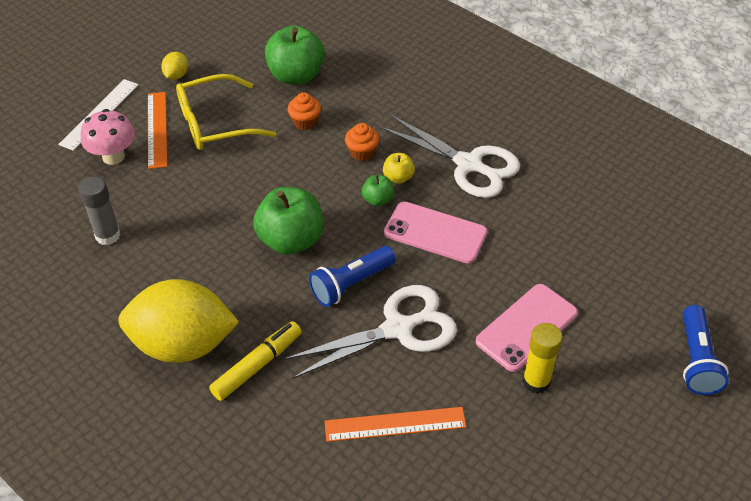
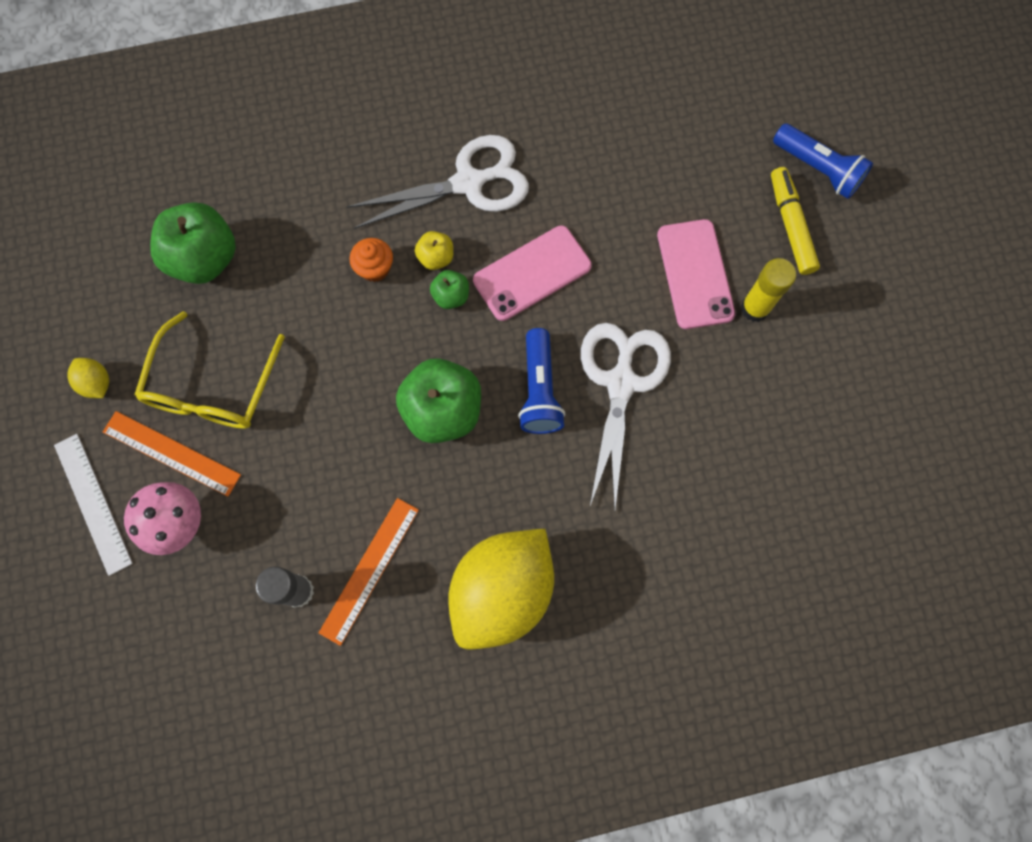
camera: 55 degrees left, 25 degrees up
(257, 365) = (576, 535): yellow marker -> yellow marker (790, 226)
(305, 122) = (285, 294): orange cupcake -> none
(395, 424) = (721, 454): orange ruler -> orange ruler (369, 570)

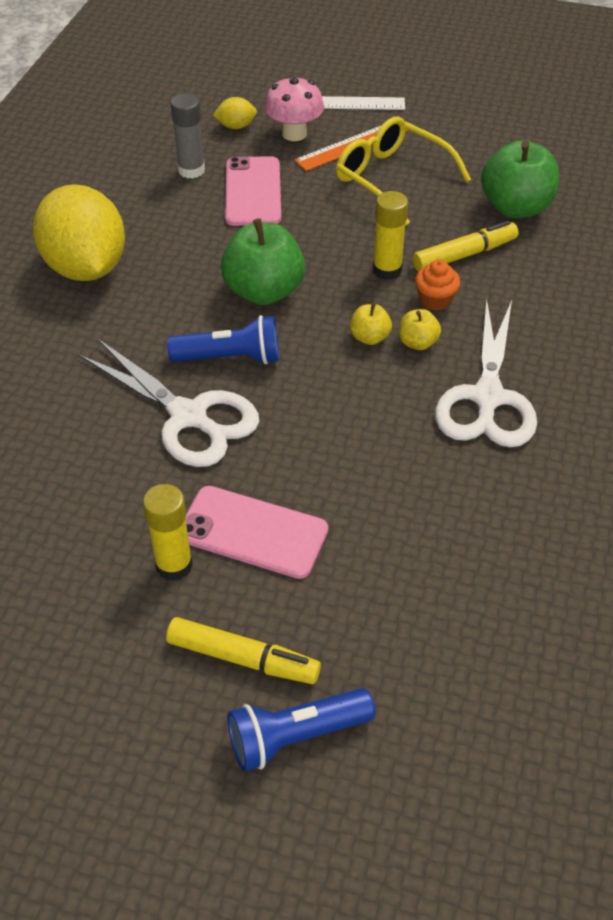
camera: 120 degrees right, 25 degrees down
(97, 383) = (440, 127): yellow lemon -> yellow lemon (236, 126)
(300, 272) = (464, 255): none -> yellow marker
(356, 324) = (387, 270): none -> yellow glue stick
(369, 570) = (172, 207): orange ruler -> none
(451, 296) = (369, 337): green apple -> yellow apple
(532, 273) = (351, 402): pink phone -> pink phone (253, 192)
(539, 390) = (230, 358): blue flashlight -> blue flashlight turned 150 degrees clockwise

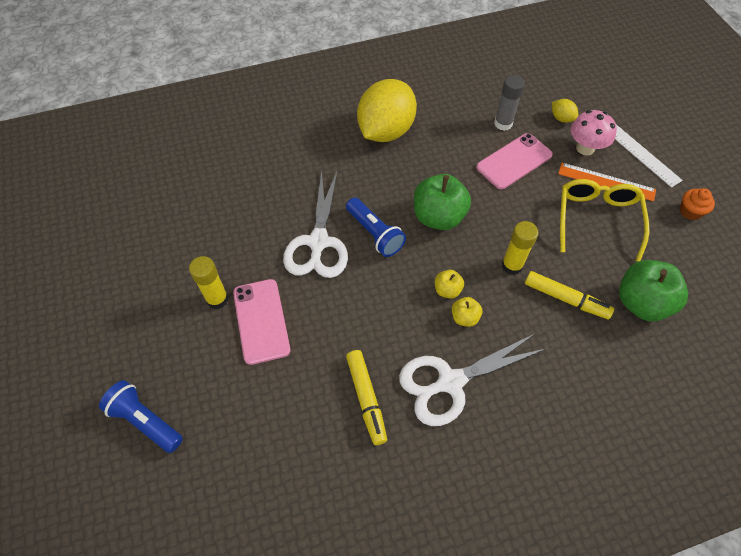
camera: 55 degrees right, 10 degrees up
(242, 658) = (179, 366): yellow marker -> yellow marker (366, 398)
(435, 300) = (509, 306): orange cupcake -> orange cupcake (690, 211)

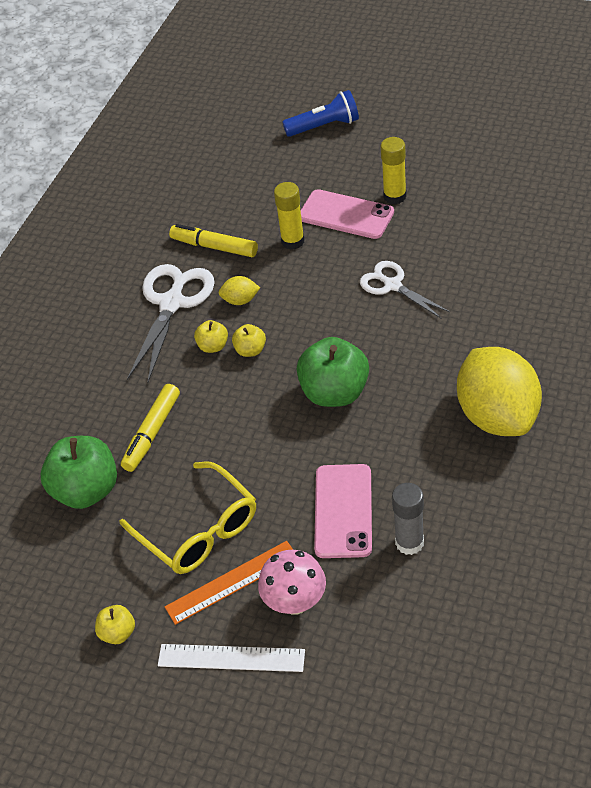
camera: 135 degrees right, 10 degrees down
(318, 242) = (392, 285): white scissors -> white scissors, size x0.63
(374, 234) = (363, 331): blue flashlight -> none
(512, 265) = (224, 415): yellow glue stick -> yellow glue stick (293, 241)
(561, 118) = (362, 615): yellow lemon -> yellow lemon (240, 300)
(565, 298) = (152, 433): yellow marker -> yellow marker turned 45 degrees counterclockwise
(690, 211) = (118, 633): orange cupcake -> yellow apple

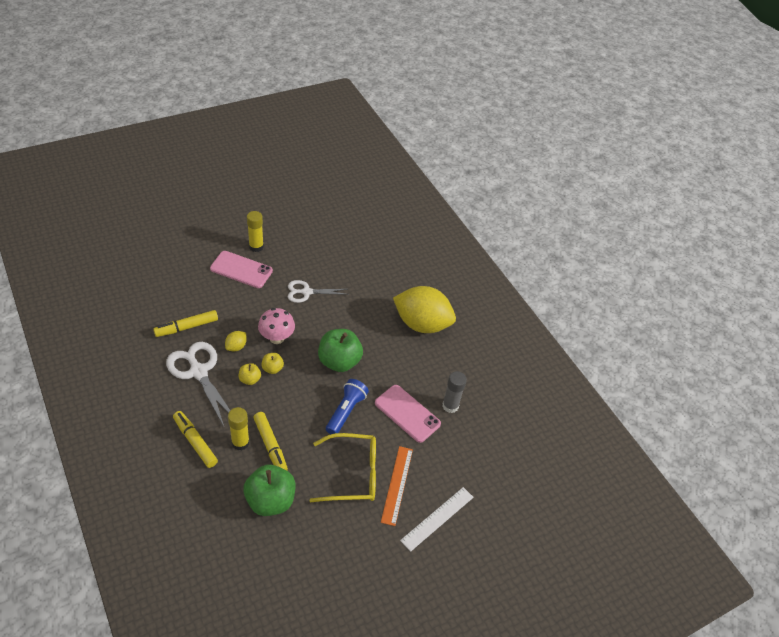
camera: 60 degrees left, 0 degrees up
(87, 375) = (195, 442): none -> yellow marker
(118, 633) = (373, 553): yellow apple -> none
(293, 241) = (228, 299): yellow glue stick -> yellow glue stick (240, 442)
(295, 602) = (434, 470): pink mushroom -> pink mushroom (277, 338)
(324, 126) = (173, 228): blue flashlight -> blue flashlight (346, 411)
(346, 215) = (241, 270): pink phone -> pink phone turned 45 degrees clockwise

